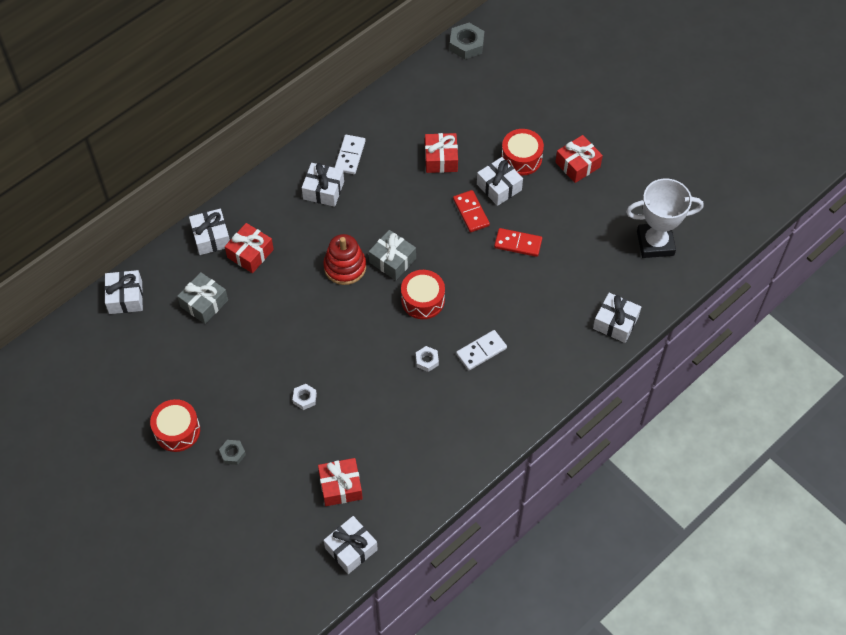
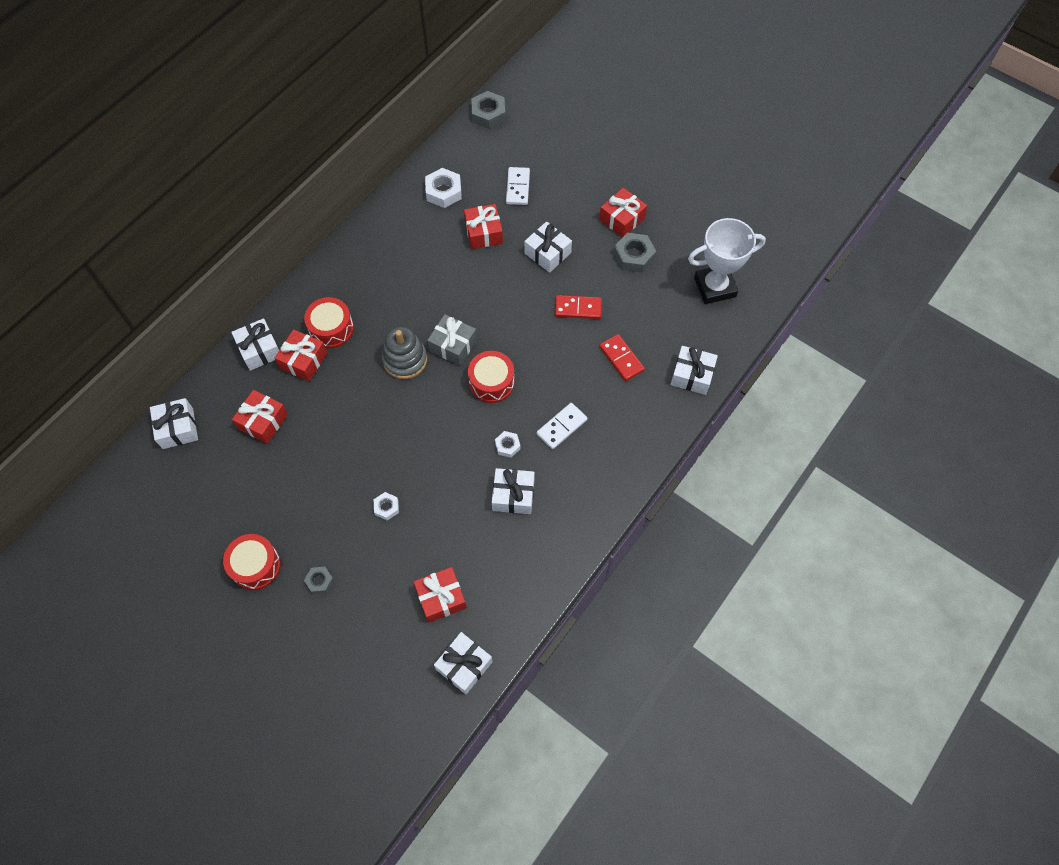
camera: 10 degrees left, 5 degrees up
(204, 303) = (263, 421): grey gift -> red gift
(323, 190) = (369, 283): white gift -> white gift (513, 495)
(345, 267) = (405, 360): red stacking toy -> grey stacking toy
(350, 156) = (390, 243): white domino -> white domino (518, 187)
(409, 114) = (443, 192): none -> white nut
(471, 212) = (524, 283): red domino -> red domino (621, 359)
(521, 158) = (564, 220): red drum -> red drum (331, 329)
(582, 202) = (633, 256): none -> grey nut

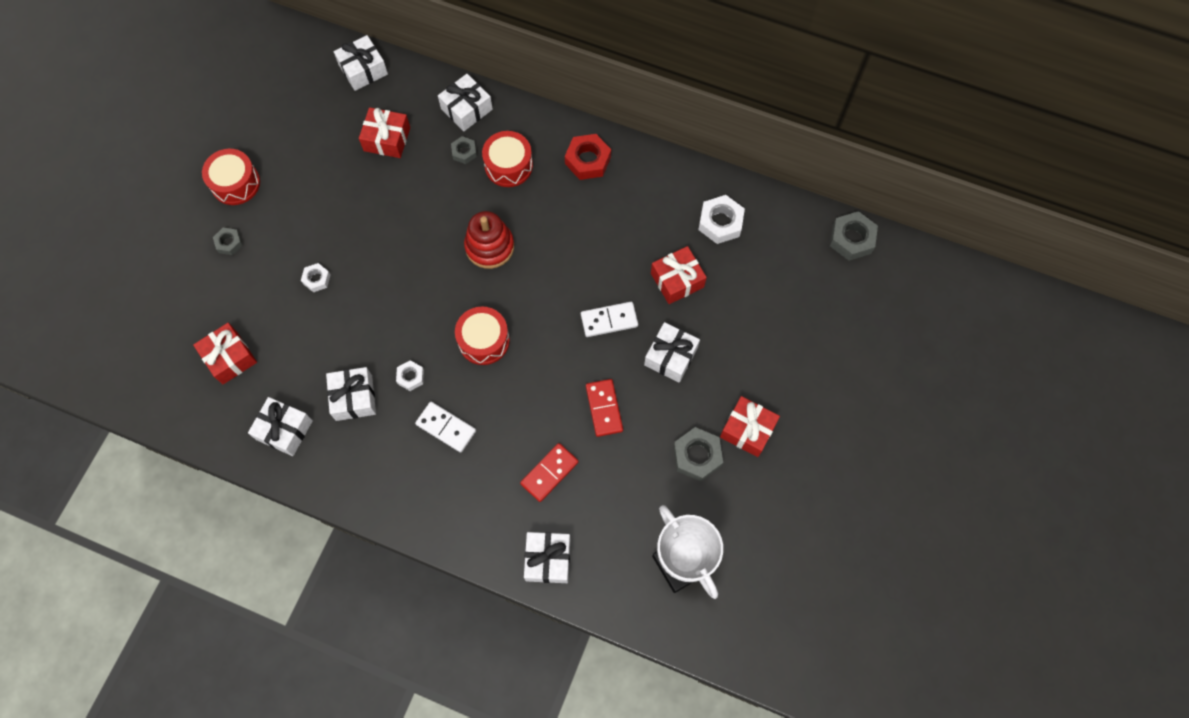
camera: 75 degrees right, 5 degrees up
(303, 360) = (464, 152): red gift -> grey nut
(350, 269) = (588, 160): none -> red nut
(405, 360) = (489, 246): grey stacking toy -> red stacking toy
(453, 345) = (520, 289): grey gift -> none
(464, 665) = (164, 398): white gift -> white gift (284, 430)
(518, 187) = (754, 300): white domino -> white domino (609, 320)

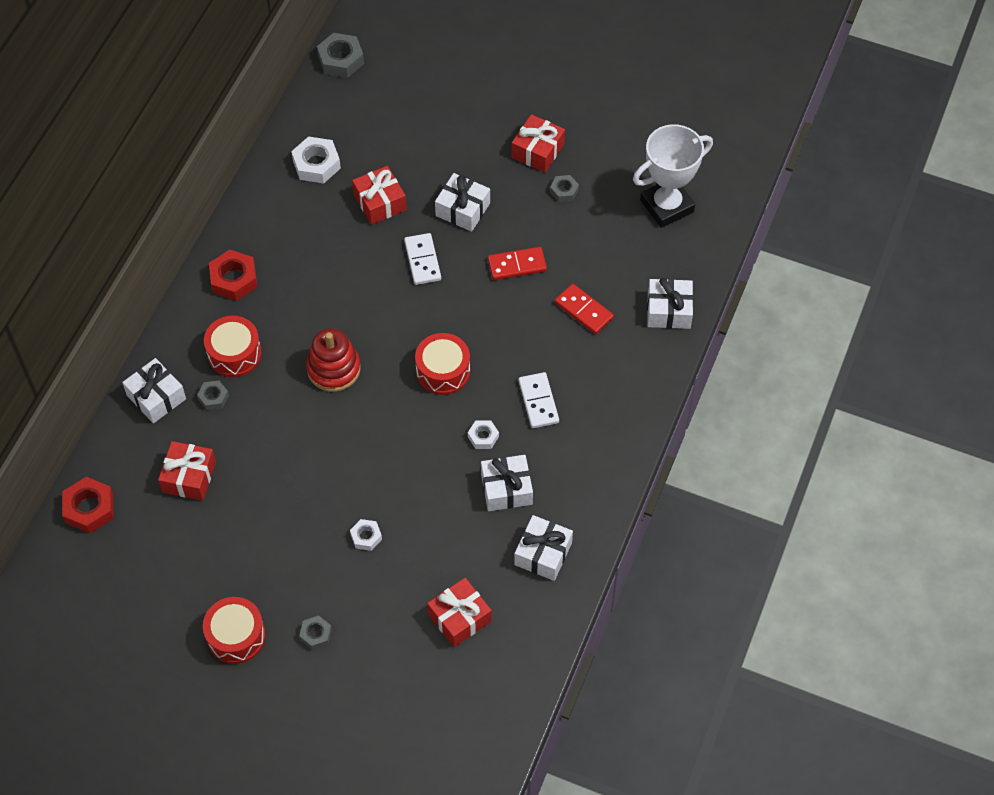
camera: 90 degrees left, 10 degrees down
(363, 70) = (89, 508): white gift -> red nut
(446, 428) = (538, 402): white domino -> white domino turned 45 degrees counterclockwise
(697, 456) = (564, 191): grey nut -> grey nut, size x0.58

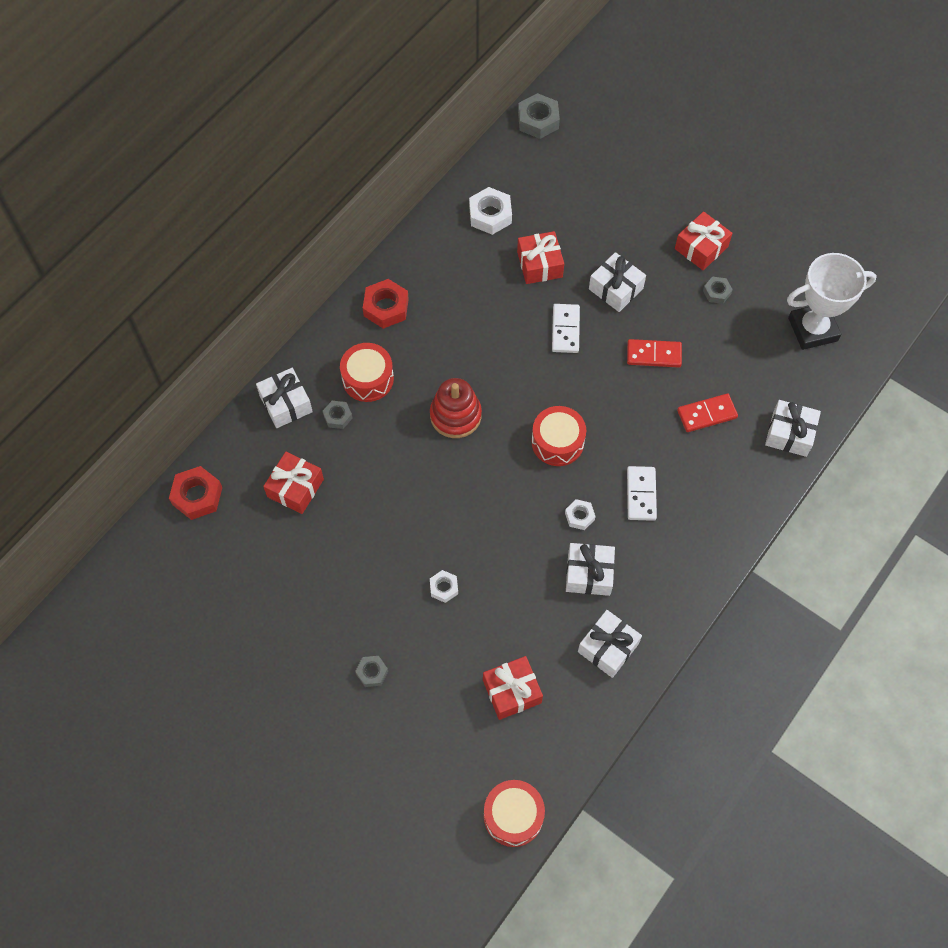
camera: 15 degrees right, 5 degrees up
(236, 636) = (297, 655): red drum -> red drum (513, 816)
(583, 310) = (707, 414): red domino -> red domino turned 75 degrees counterclockwise

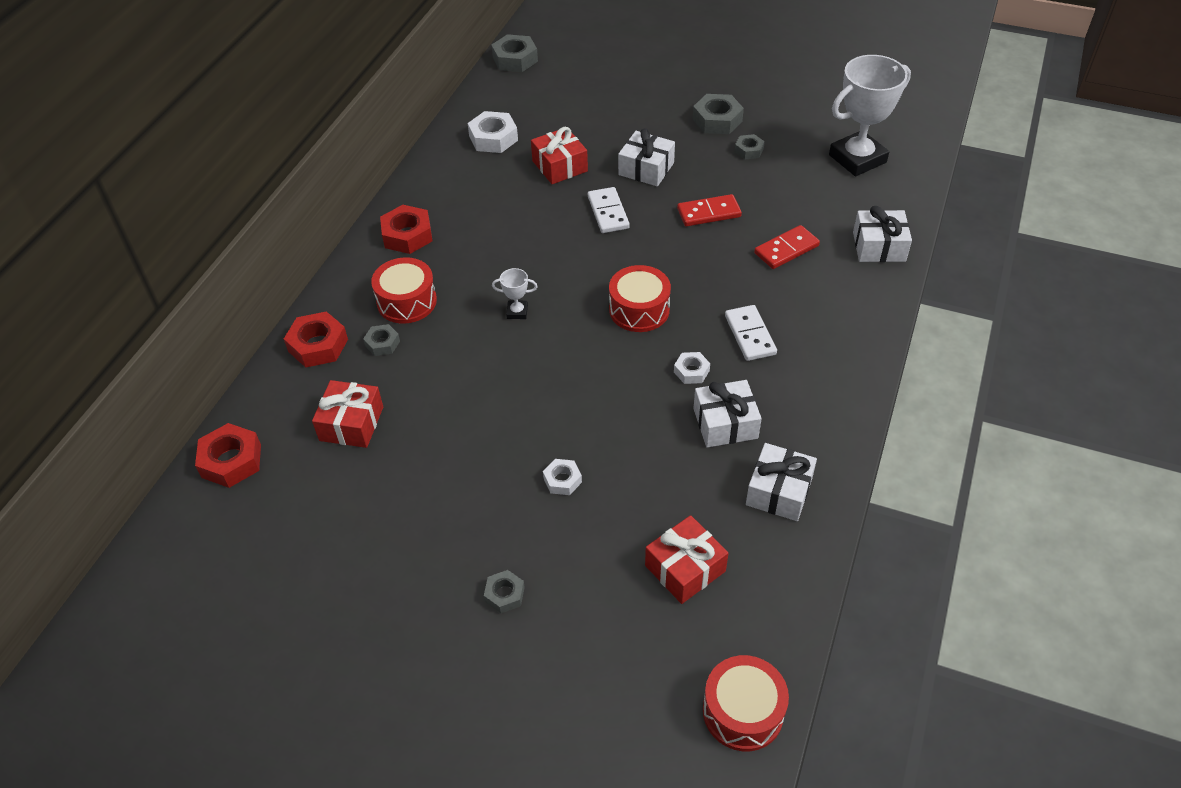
camera: 15 degrees left, 15 degrees down
(286, 404) = (318, 345): white gift -> red nut
(455, 415) = (517, 312): red stacking toy -> white trophy
(701, 248) = (717, 120): red gift -> grey nut

